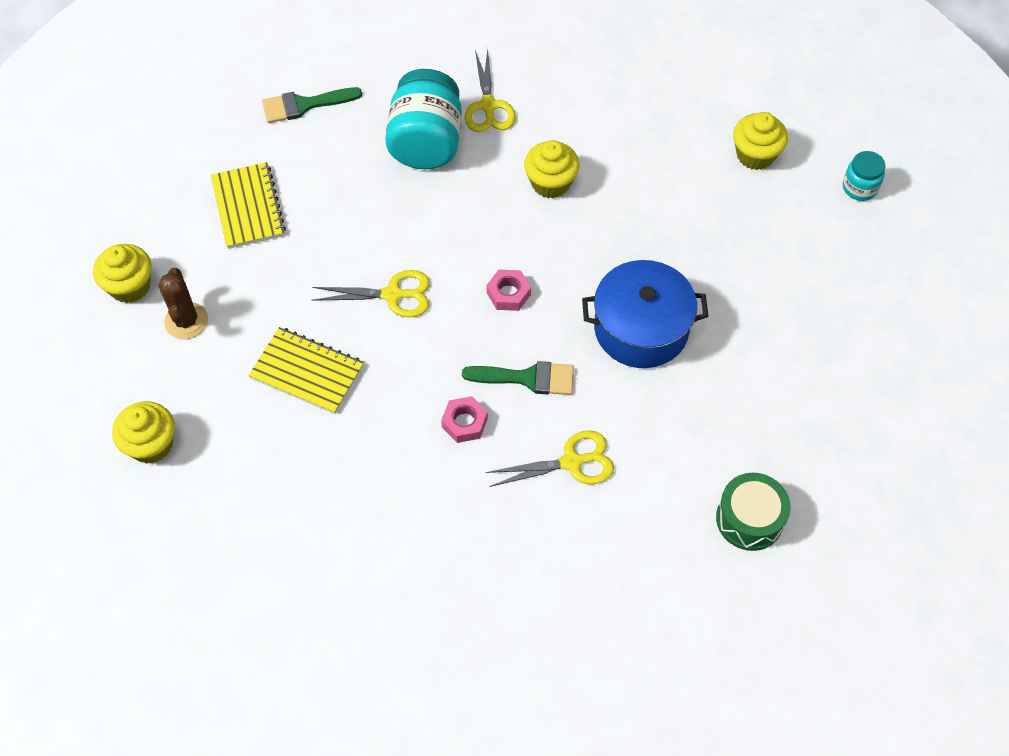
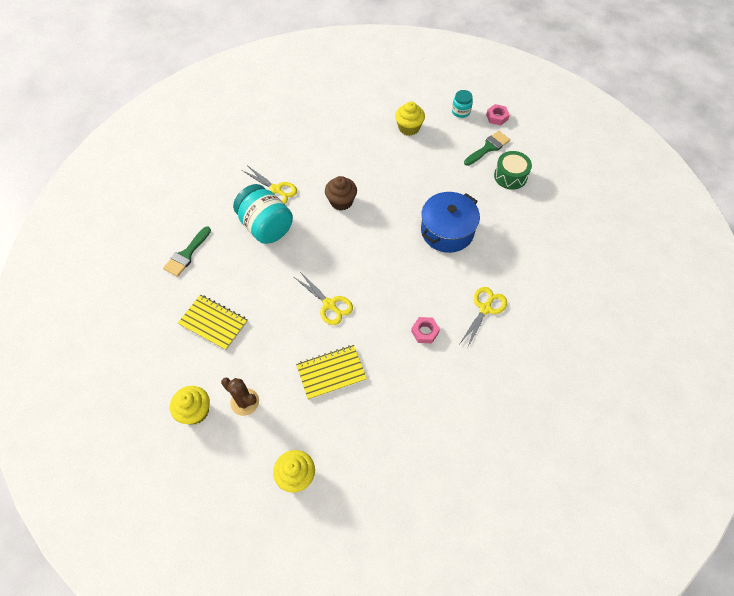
camera: 45 degrees left, 0 degrees up
(393, 295) = (329, 304): yellow scissors -> yellow scissors turned 90 degrees clockwise
(508, 294) = (378, 262): pink nut -> pink nut (497, 117)
(527, 378) = (427, 290): green brush -> green brush (488, 148)
(550, 183) = (341, 201): yellow cupcake -> brown cupcake
(749, 519) = (572, 270): green drum -> green drum (510, 176)

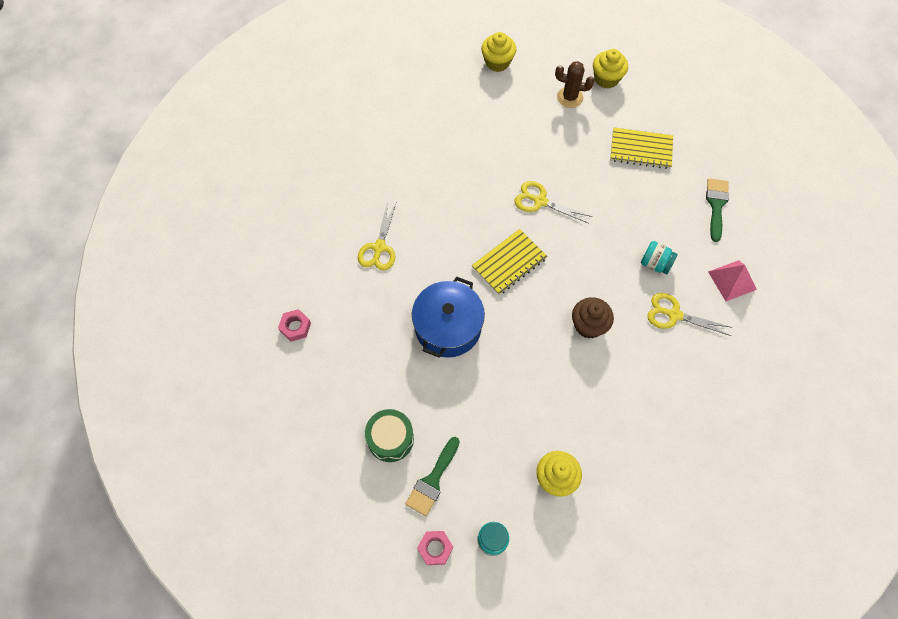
camera: 160 degrees right, 5 degrees up
(218, 198) = (732, 280): none -> pink pyramid
(266, 227) = (655, 264): turquoise jar -> turquoise jar, size x0.50
(331, 372) = (507, 142): yellow notebook -> yellow notebook (509, 263)
(425, 332) = (434, 205): pink nut -> pink nut (295, 327)

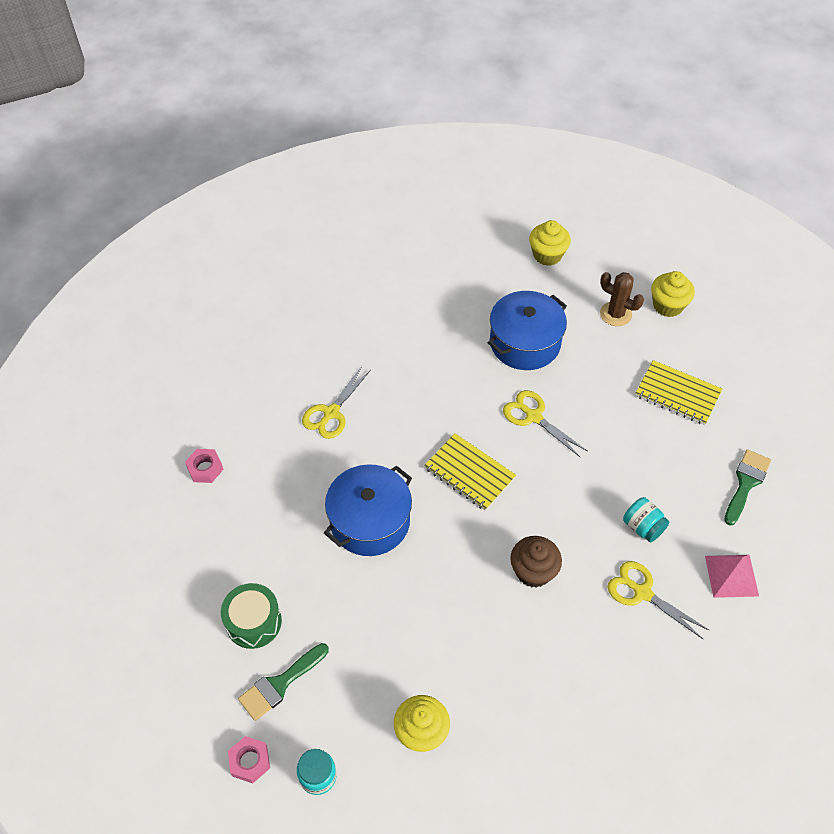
camera: 20 degrees right, 10 degrees down
(509, 142) = (525, 343): none -> blue pot
(509, 263) = (469, 473): yellow notebook -> yellow notebook turned 60 degrees clockwise

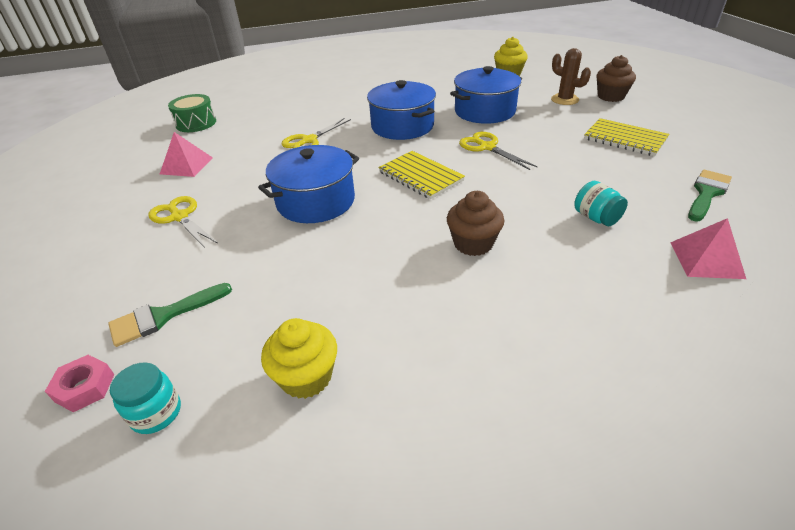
camera: 10 degrees right, 15 degrees down
(205, 468) = (186, 165): pink nut -> pink pyramid
(253, 622) = (167, 263): green drum -> green drum (196, 123)
(434, 379) = (402, 126): none -> blue pot
(642, 592) = (598, 267): yellow scissors -> yellow scissors (180, 217)
(668, 305) = (610, 96): yellow cupcake -> brown cupcake

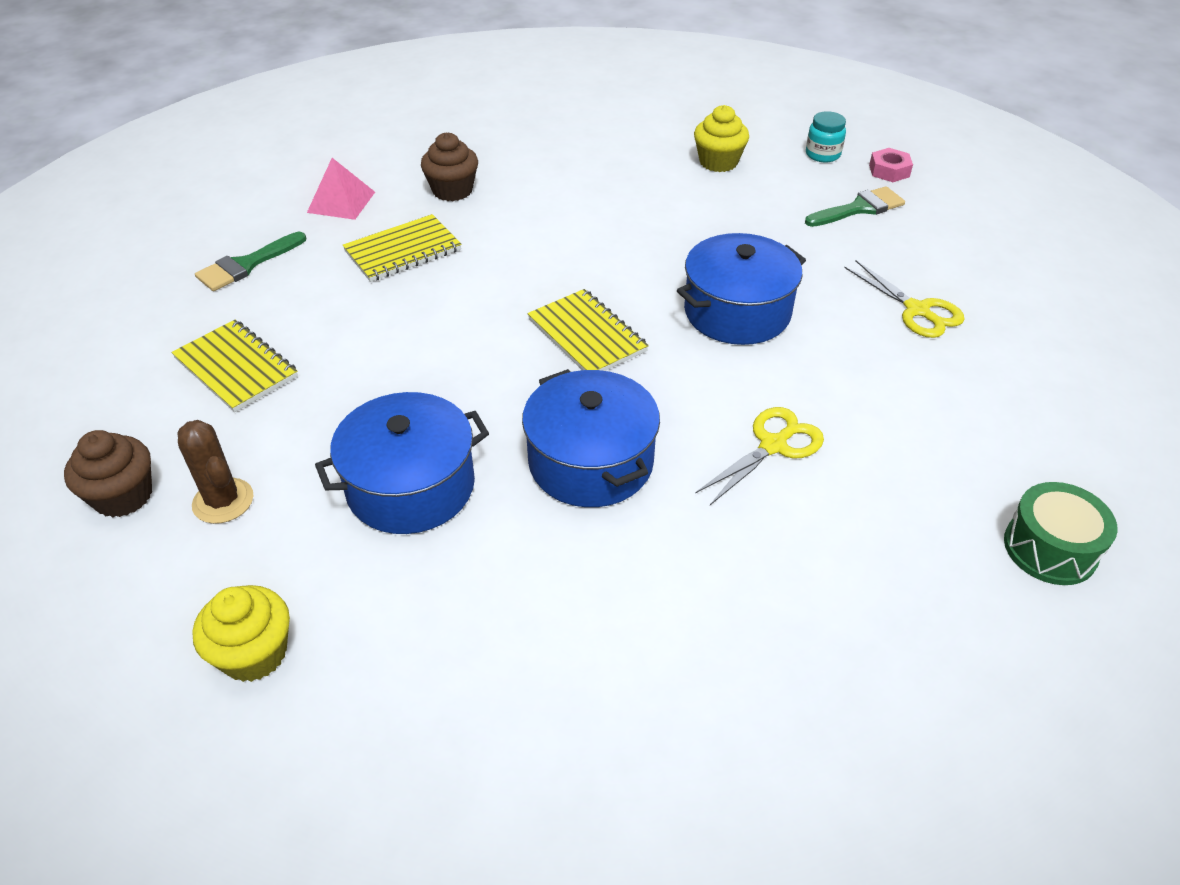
camera: 175 degrees left, 5 degrees up
(186, 165) = (976, 410): pink pyramid -> none
(473, 243) = (553, 239): brown cupcake -> brown cupcake (452, 190)
(487, 147) = (462, 381): yellow scissors -> none
(596, 218) = (403, 251): turquoise jar -> yellow notebook

